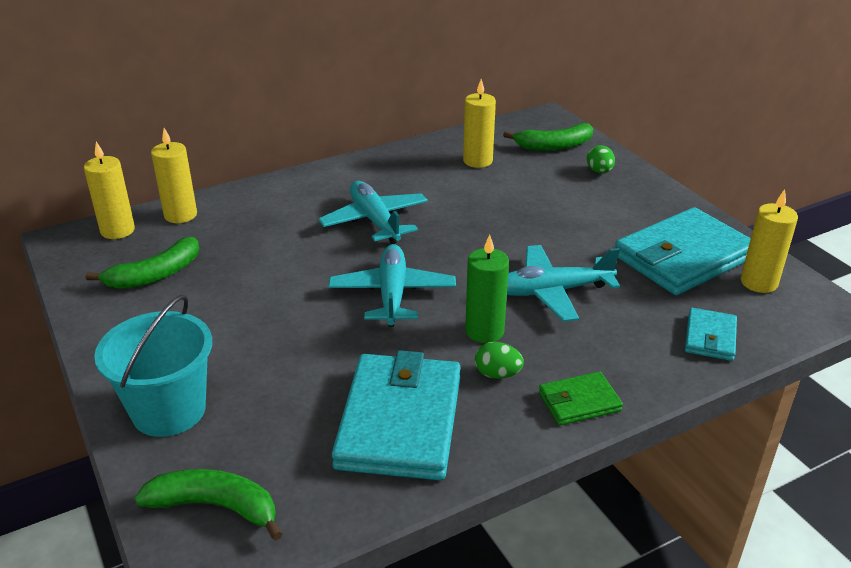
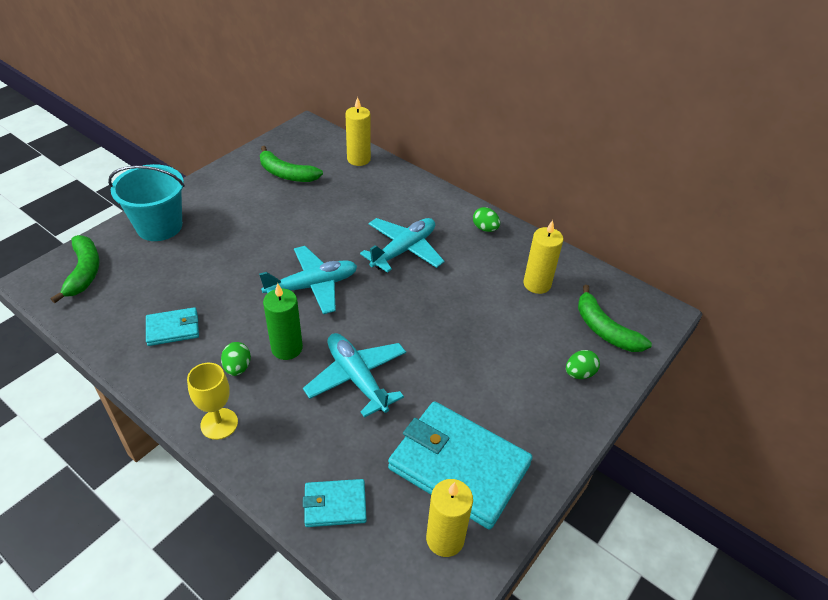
camera: 65 degrees right, 10 degrees up
(117, 230) = (327, 142): yellow candle -> none
(377, 166) = (485, 228): none -> green egg
(400, 421) = (173, 329): turquoise wallet -> turquoise wallet, size x0.49
(579, 402) = (219, 424): green wallet -> yellow goblet

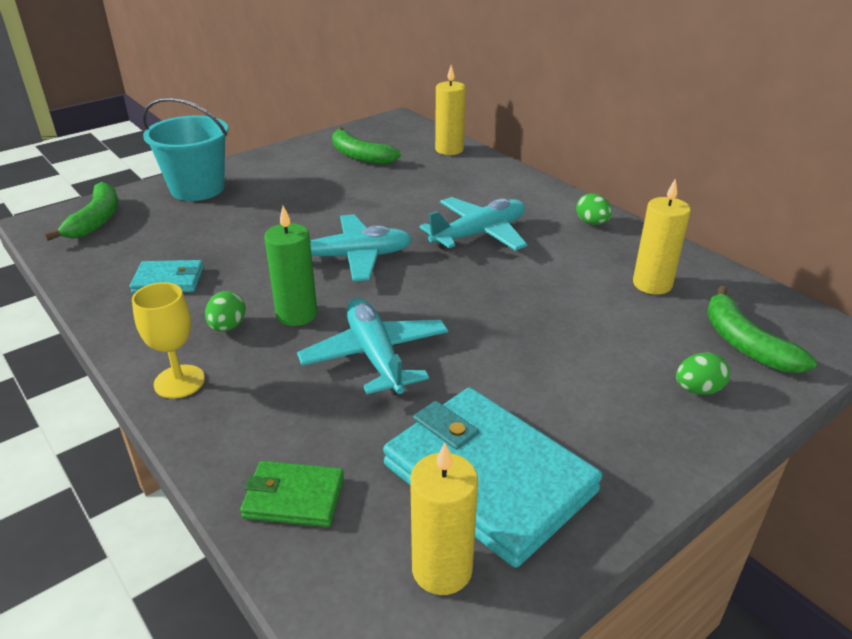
camera: 15 degrees right, 10 degrees down
(335, 505) = (294, 497): turquoise wallet -> green wallet

